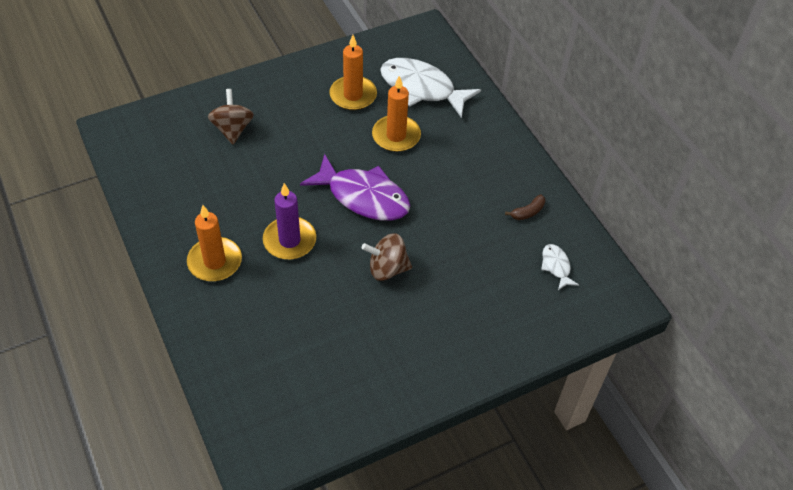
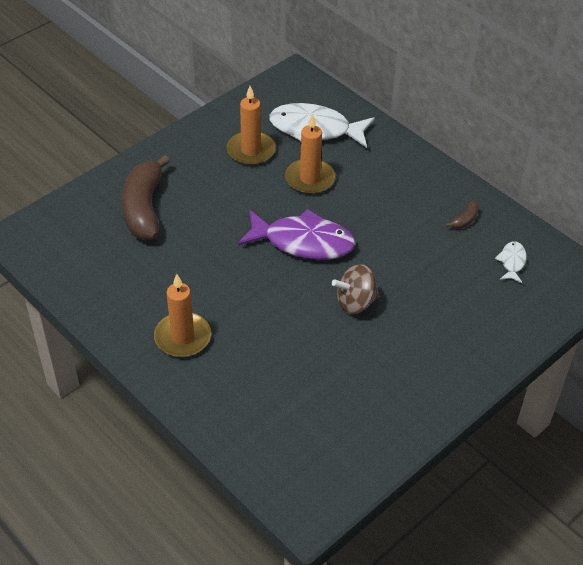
camera: 15 degrees left, 5 degrees down
(232, 129) = (144, 208): brown spinning top -> brown banana
(289, 240) = (248, 299): purple candle -> none
(556, 266) = (512, 262): white fish -> white fish turned 45 degrees clockwise

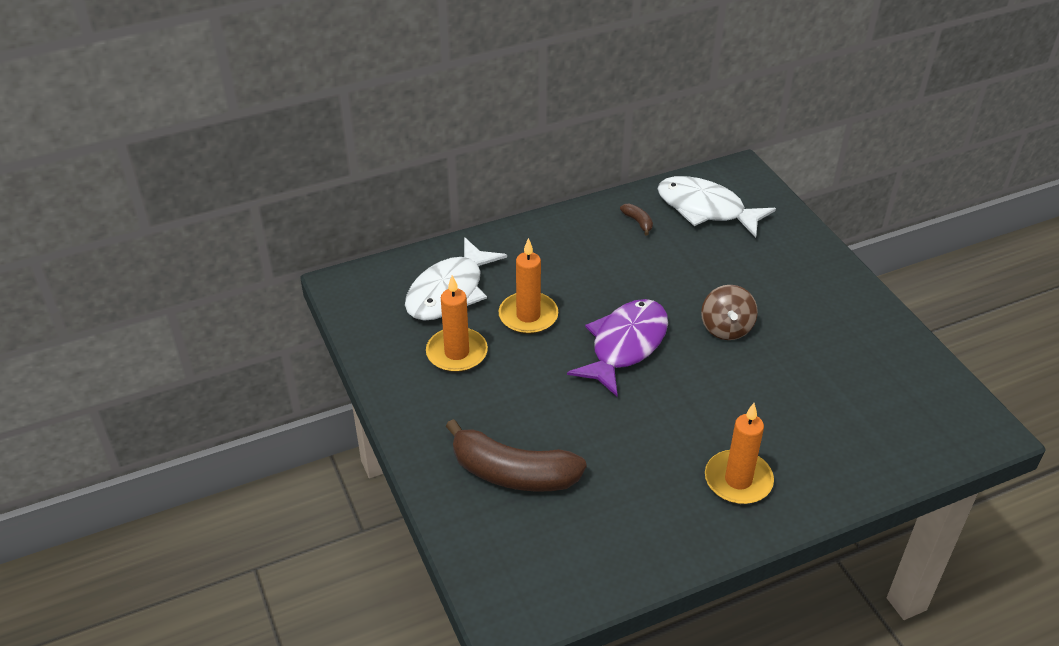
camera: 70 degrees left, 5 degrees down
(512, 262) = (706, 209): white fish -> white fish, size x2.17

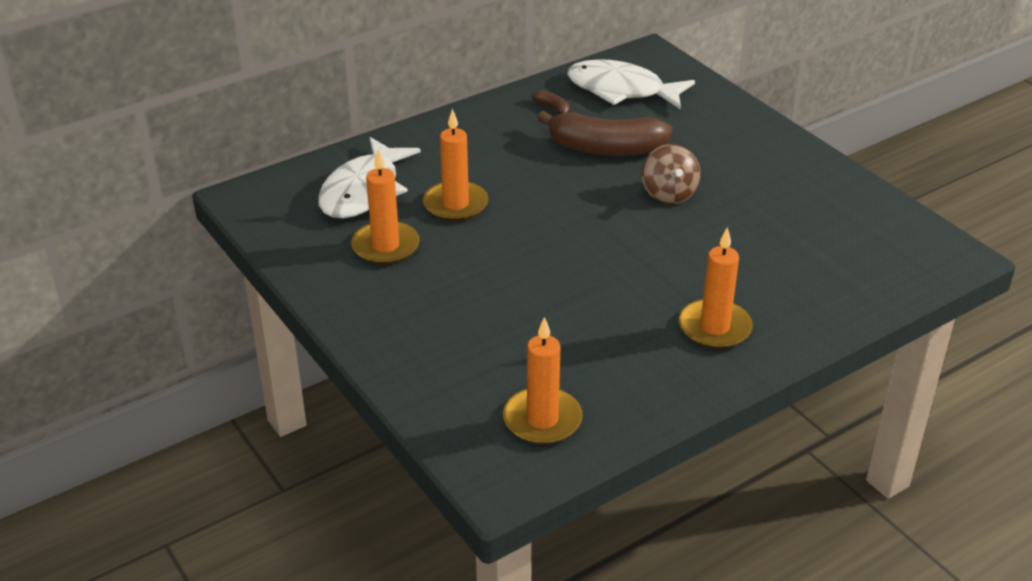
camera: 10 degrees left, 5 degrees down
(513, 473) = (474, 349): brown banana -> brown banana (606, 148)
(559, 557) = (542, 420): none -> orange candle
(625, 345) = (566, 220): purple fish -> none

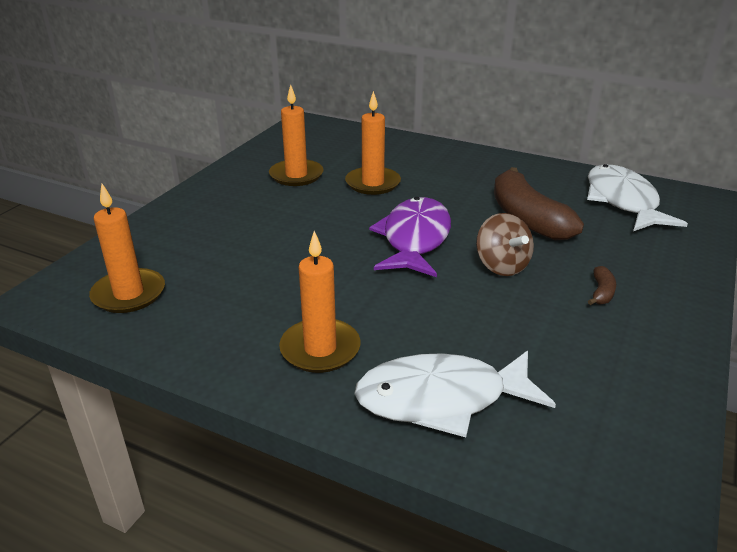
camera: 60 degrees right, 5 degrees down
(364, 191) = (352, 151): white fish -> white fish (441, 399)
(553, 108) = (548, 182): brown banana -> brown banana (601, 292)
(588, 220) = (415, 239): none -> purple fish
(669, 194) = (501, 266): brown spinning top -> brown spinning top turned 75 degrees counterclockwise

